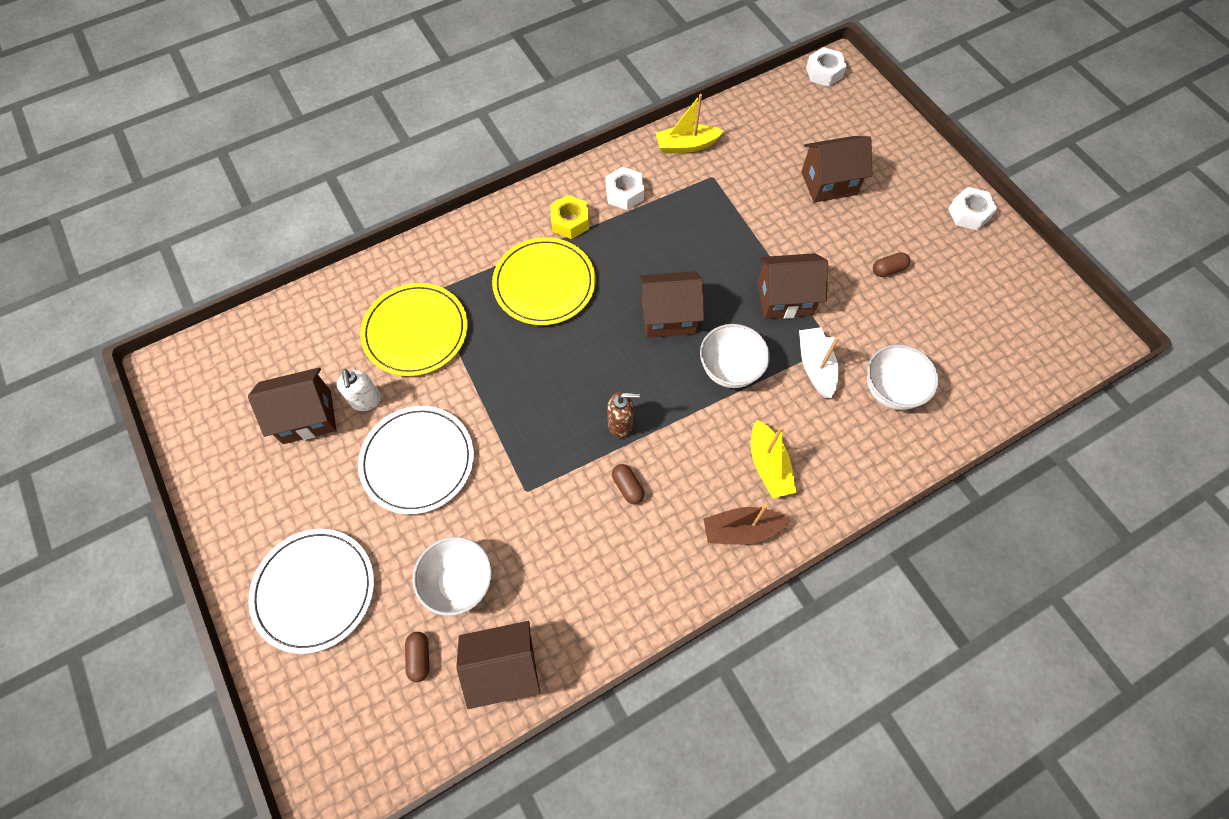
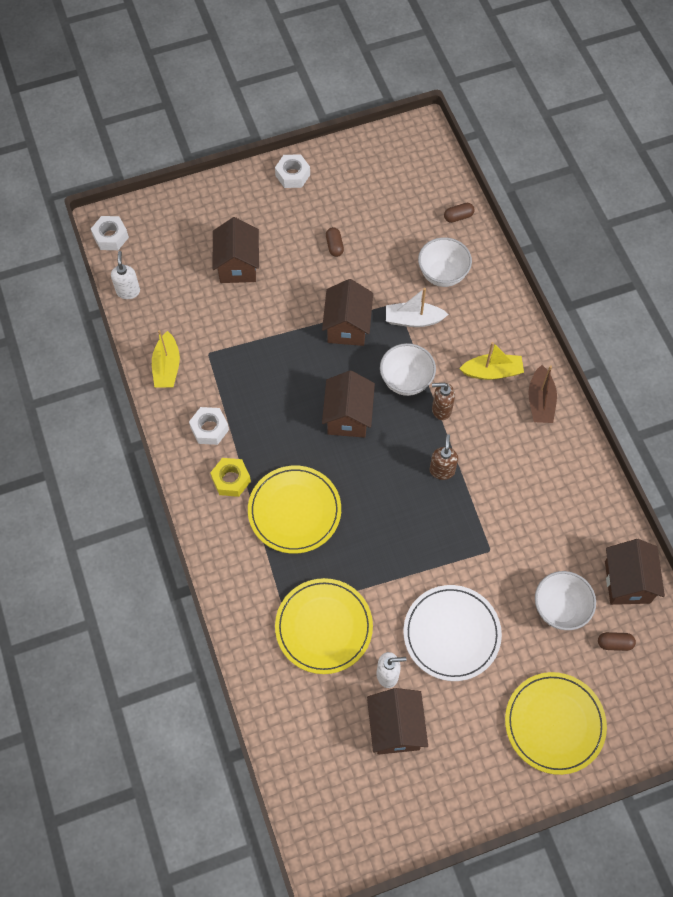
camera: 80 degrees left, 0 degrees up
(314, 590) = (554, 723): white plate -> yellow plate
(627, 487) = (496, 474): brown capsule -> brown capsule (458, 217)
(701, 413) = (441, 409): none -> brown soap dispenser
(765, 98) = (128, 291): none -> white soap dispenser

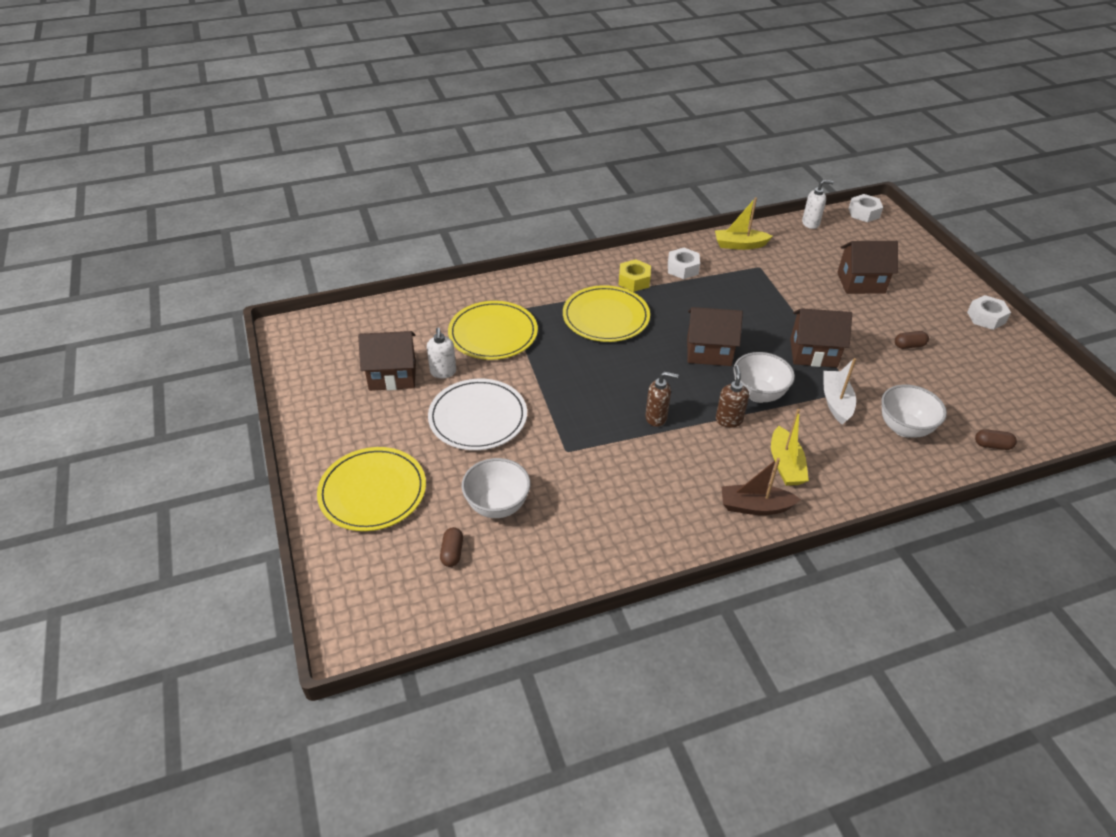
camera: 90 degrees right, 20 degrees down
(458, 217) = (992, 445): brown capsule -> brown capsule turned 60 degrees counterclockwise
(627, 582) = (525, 572): brown house -> none

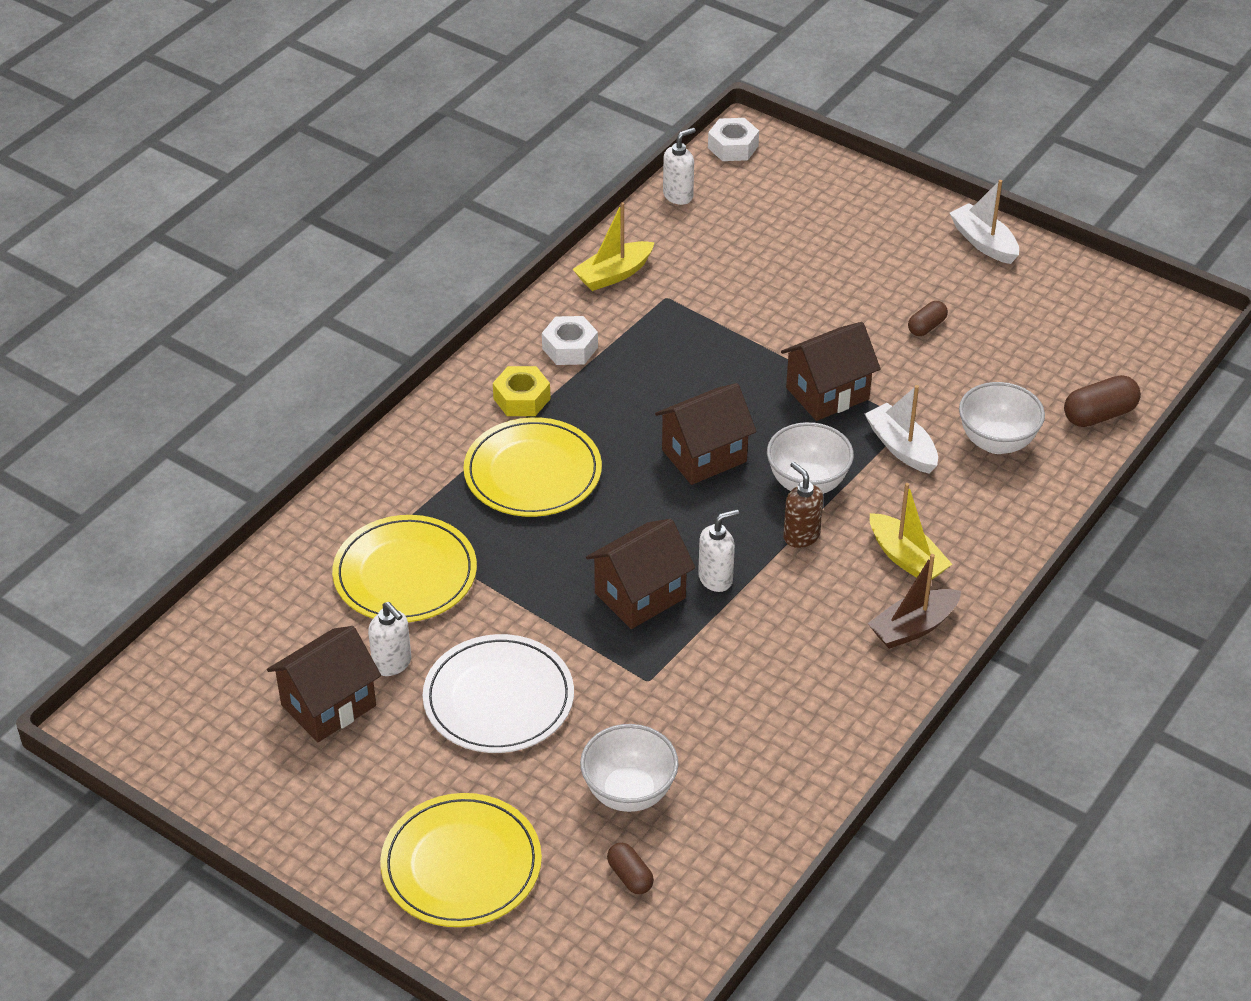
camera: 35 degrees left, 0 degrees up
(656, 417) = (716, 578): brown soap dispenser -> white soap dispenser
(861, 283) = (808, 261): brown house -> brown house (640, 596)
(986, 317) = (983, 242): white nut -> white boat
(992, 445) = (1099, 415): brown capsule -> brown capsule, size x1.61

